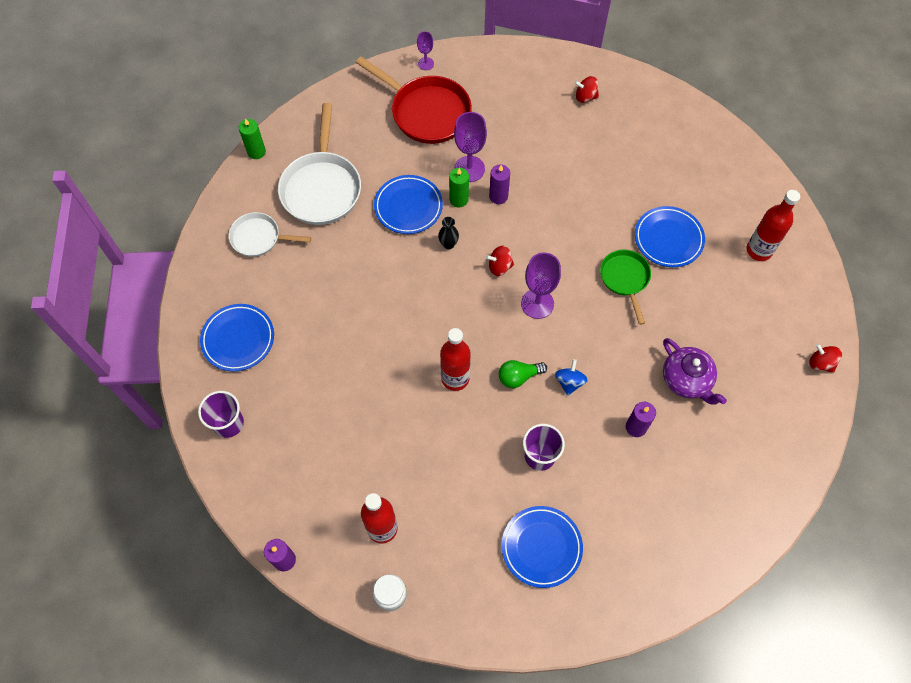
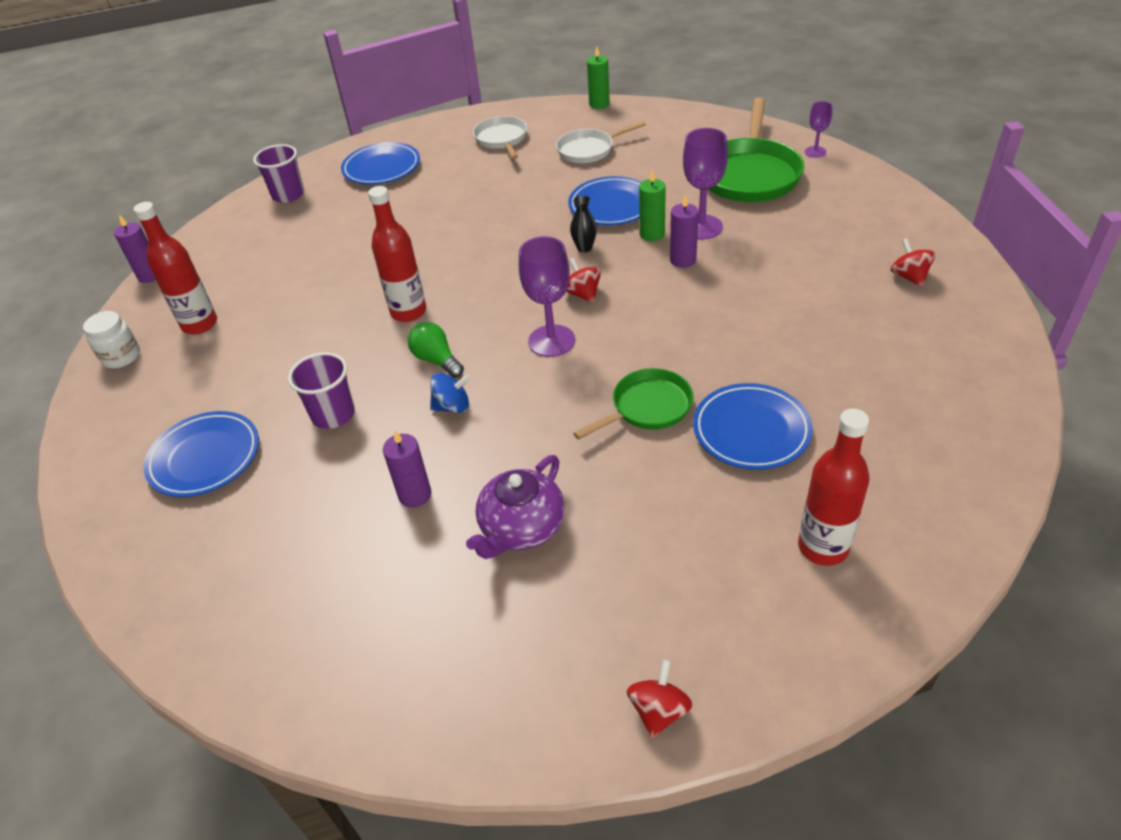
camera: 70 degrees right, 20 degrees down
(321, 188) = (589, 150): white pan -> white pan, size x0.59
(426, 112) = (749, 174): red pan -> green pan

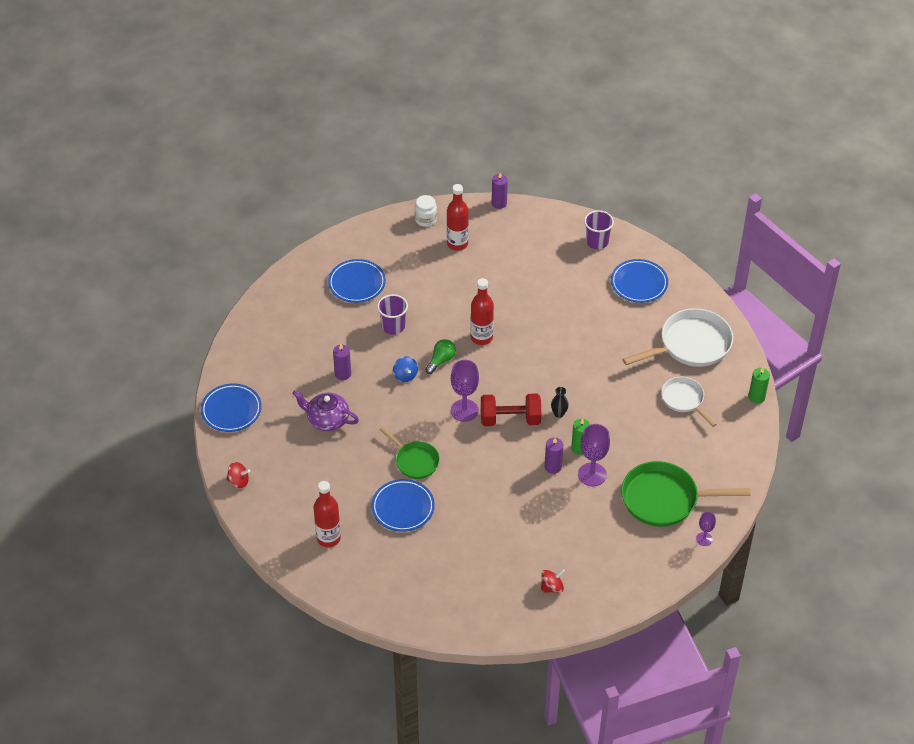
camera: 75 degrees right, 5 degrees up
(502, 139) = (691, 345): white pan -> white pan, size x1.70
(583, 294) = (510, 419): red spinning top -> red dumbbell
(611, 206) = (610, 422): blue plate -> blue plate (231, 410)

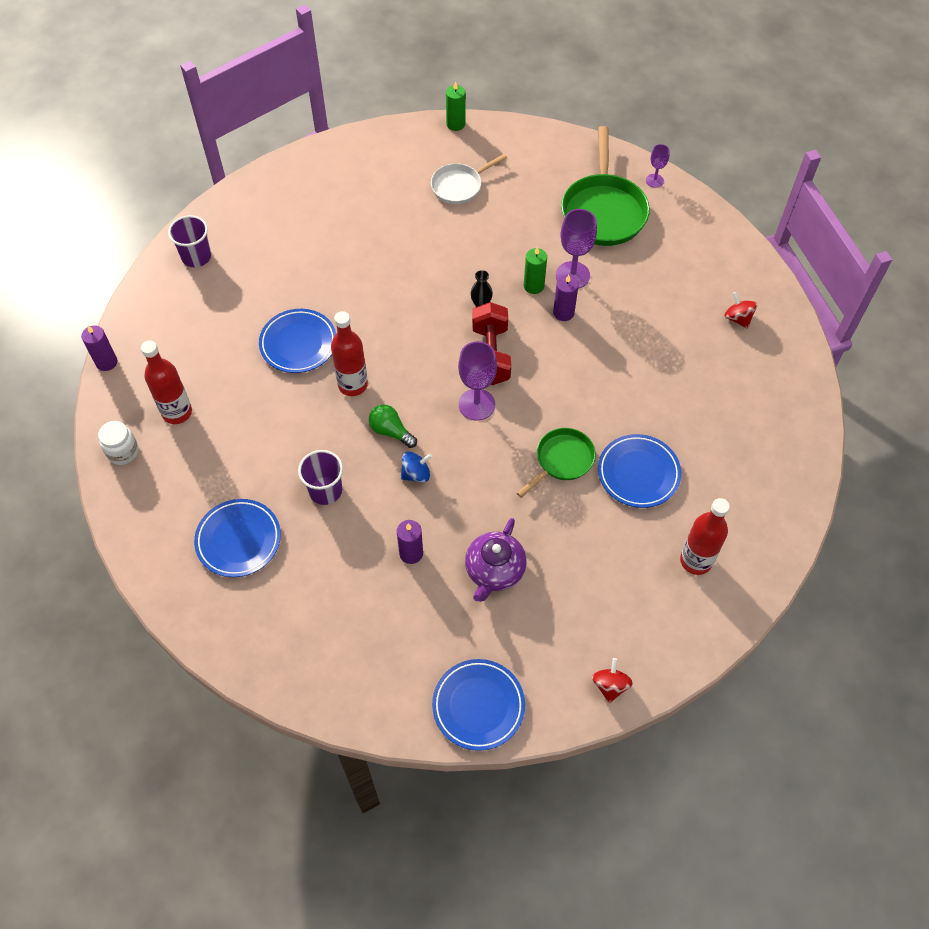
camera: 90 degrees left, 10 degrees up
(639, 283) = (274, 218): blue plate -> blue plate (298, 344)
(691, 345) = (376, 175): white pan -> none

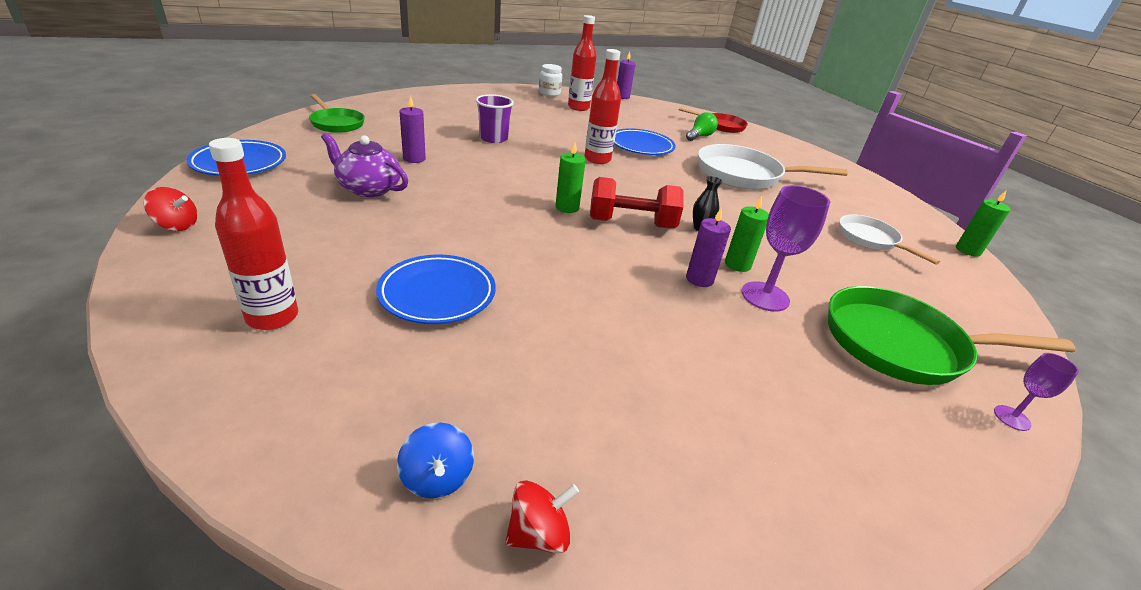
camera: 90 degrees right, 25 degrees down
(196, 257) = (721, 126): purple cup -> red pan
(238, 540) = (464, 111): blue plate -> none
(349, 255) = (744, 175): none -> white pan
(391, 431) = (544, 167): green light bulb -> green light bulb (699, 136)
(416, 474) = (495, 171): blue spinning top -> blue spinning top (437, 478)
(476, 404) = (567, 207): purple goblet -> green candle
(562, 460) = (480, 243): green pan -> green pan (336, 123)
(738, 318) = (725, 473): red spinning top -> red spinning top (538, 533)

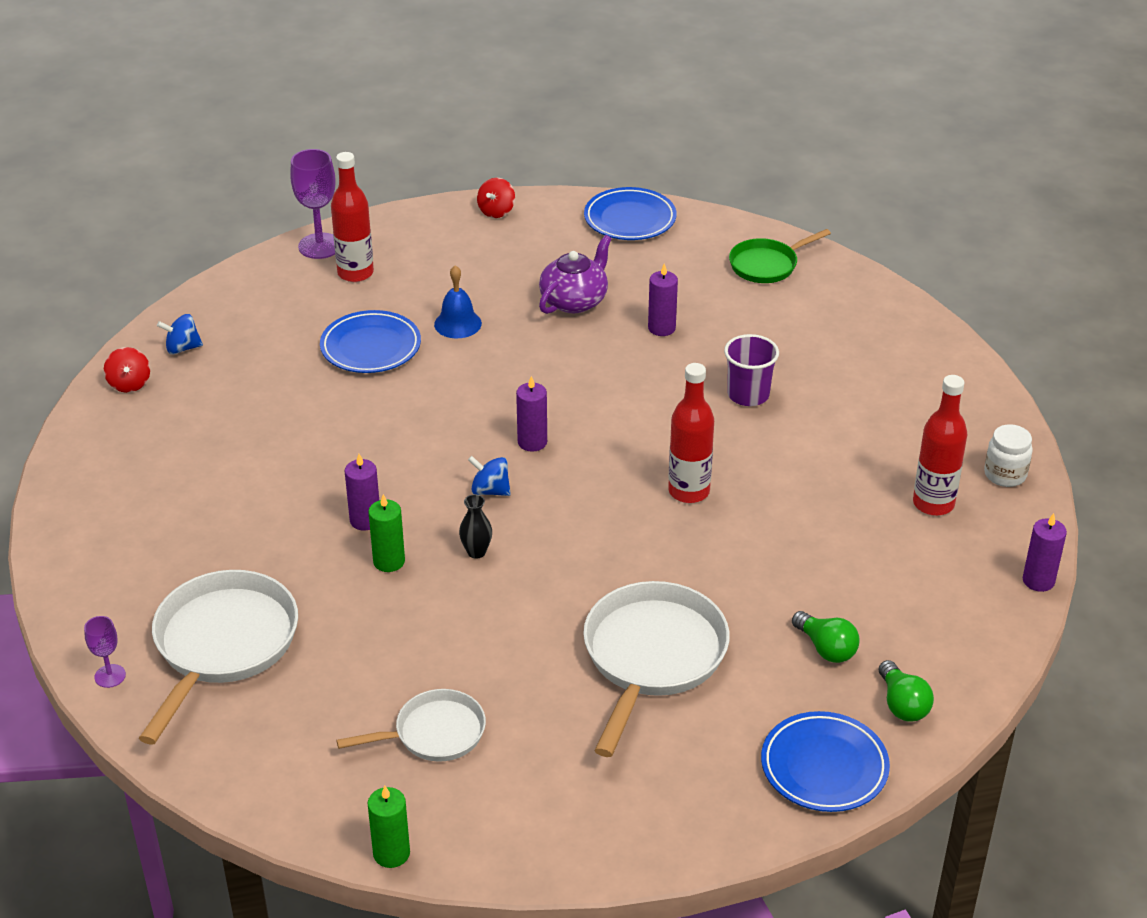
camera: 105 degrees right, 5 degrees up
(397, 243) = (458, 324): none -> blue bell
(567, 207) = (532, 442): green candle -> purple candle
(631, 224) = (490, 490): red dumbbell -> blue spinning top
(641, 146) = (755, 552): blue plate -> blue plate (824, 767)
(721, 126) = (902, 704): red pan -> green light bulb
(765, 296) = (325, 564): purple goblet -> purple goblet (320, 246)
(901, 345) = (223, 645): green pan -> white pan

